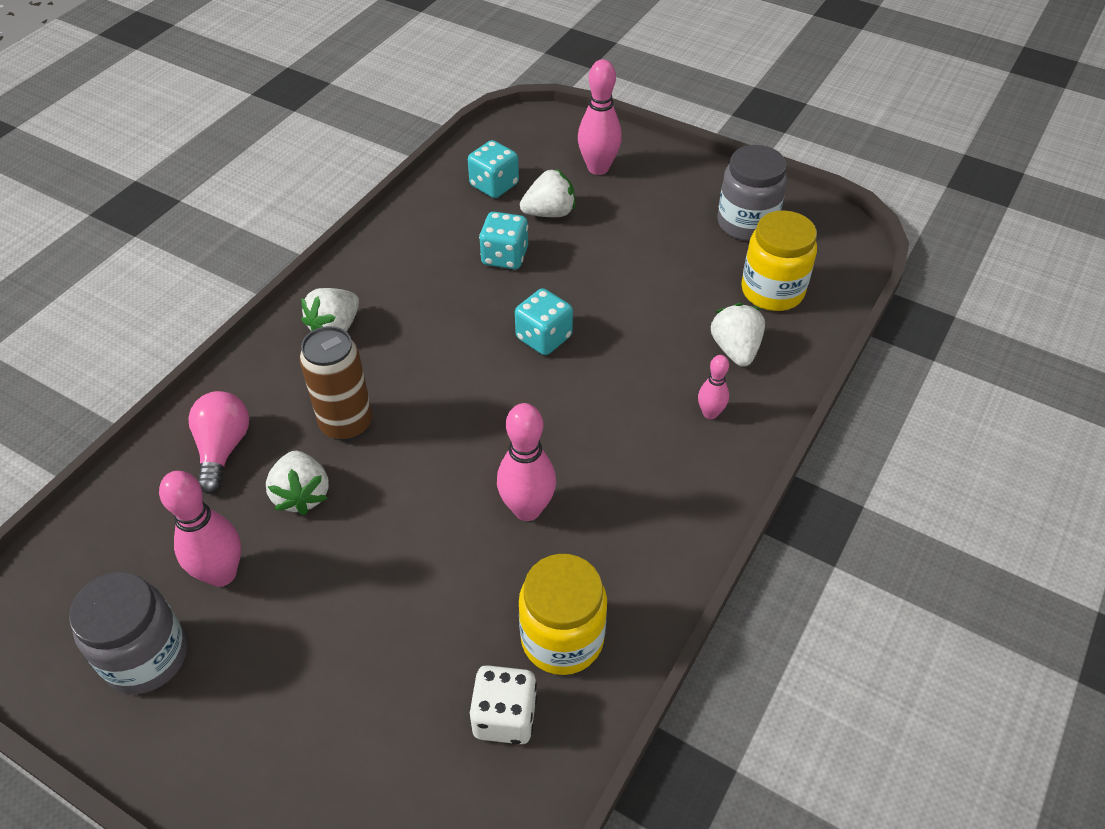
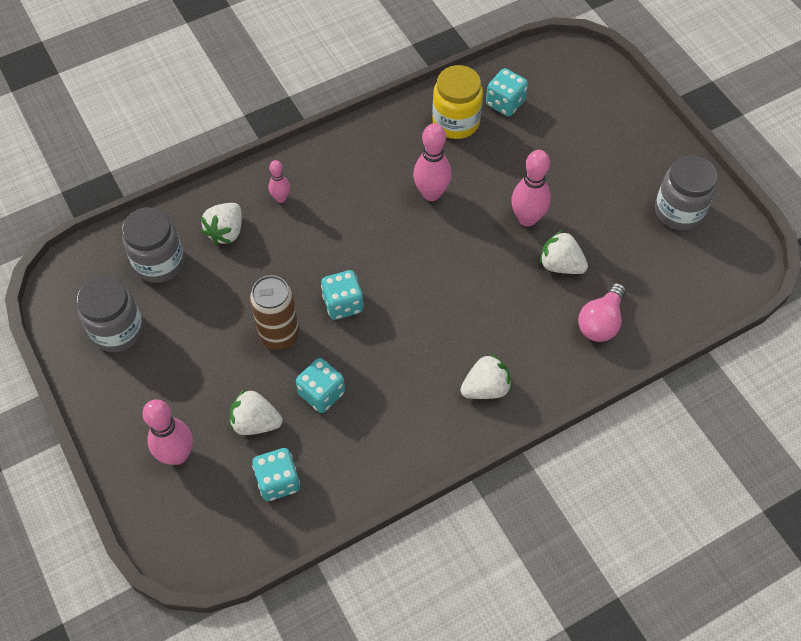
camera: 150 degrees left, 10 degrees up
(221, 573) = (625, 238): pink bowling pin -> pink bowling pin (527, 218)
(302, 495) = (560, 265): white strawberry -> white strawberry turned 75 degrees counterclockwise
(346, 424) = (512, 302): brown can -> brown can (279, 335)
(504, 717) = (505, 103): white dice -> turquoise dice
(772, 291) = (159, 262): yellow jar -> grey jar

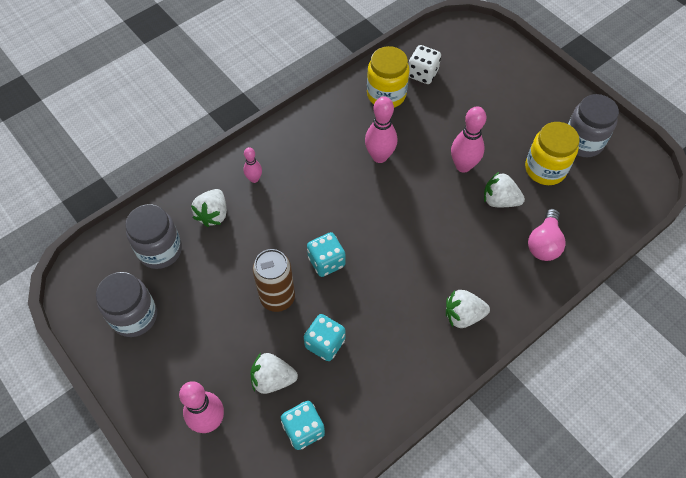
camera: 10 degrees left, 0 degrees up
(486, 388) = (463, 315): white strawberry -> white strawberry turned 150 degrees counterclockwise
(505, 103) = (422, 74): turquoise dice -> white dice
(624, 236) = (545, 169): none -> yellow jar

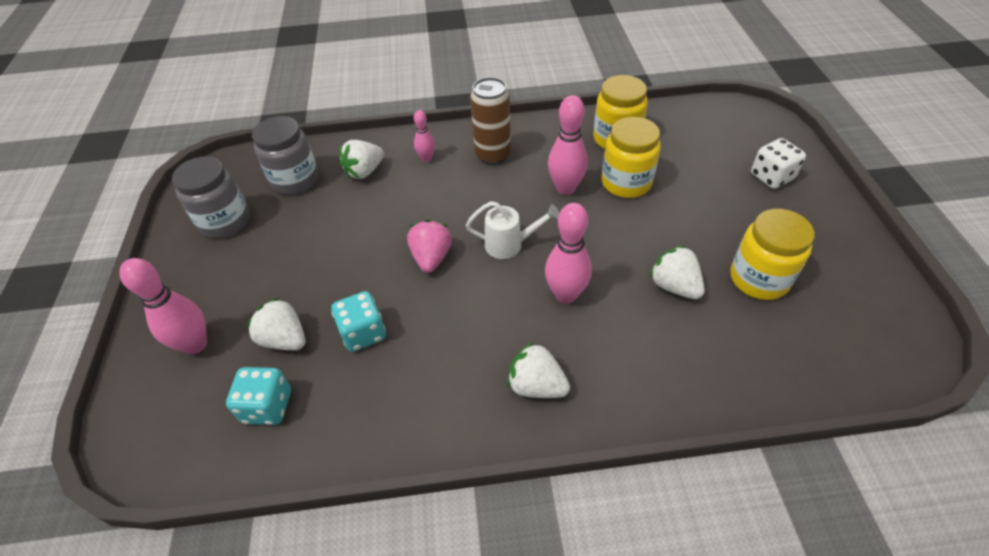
camera: 35 degrees right, 10 degrees down
(277, 298) = (357, 267): brown can -> brown can (492, 155)
(326, 262) = (431, 257): turquoise dice -> pink strawberry
(373, 223) = (509, 244): none -> white watering can
(418, 132) = (626, 183): none -> yellow jar
(422, 74) = (671, 135): white dice -> white dice (771, 177)
(463, 166) = (654, 234): pink bowling pin -> pink bowling pin (566, 295)
(544, 243) = (700, 358): pink light bulb -> none
(583, 142) = (832, 271): grey jar -> none

